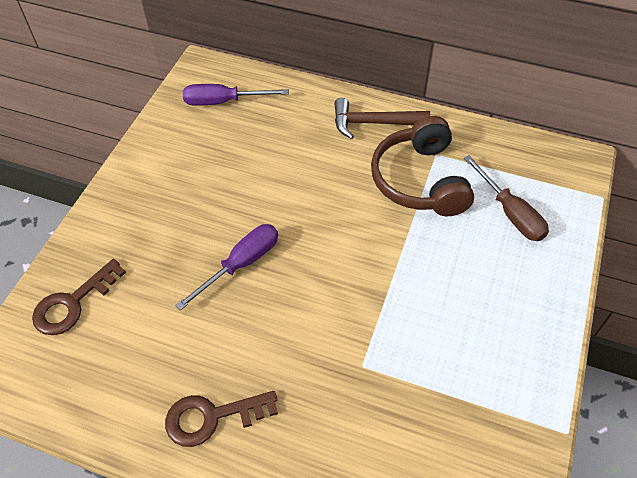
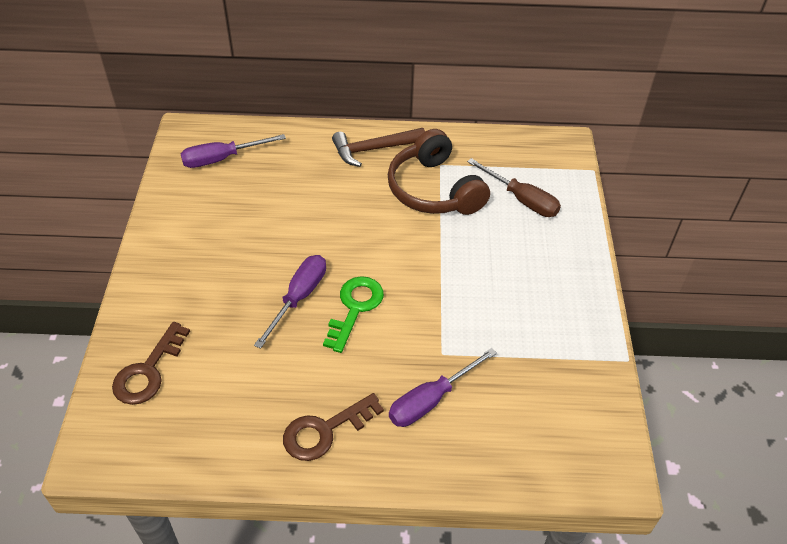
camera: 20 degrees left, 5 degrees down
(292, 290) = (355, 308): none -> green key
(331, 415) = (431, 400): none -> purple screwdriver

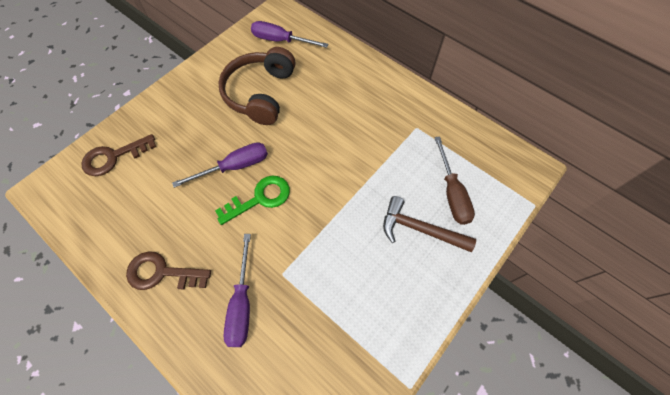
camera: 40 degrees right, 15 degrees up
(373, 149) = (380, 88): brown hammer -> brown hammer (419, 229)
(431, 400) = (242, 303): purple screwdriver -> purple screwdriver turned 90 degrees counterclockwise
(434, 189) = (394, 144): brown headphones -> brown headphones (261, 93)

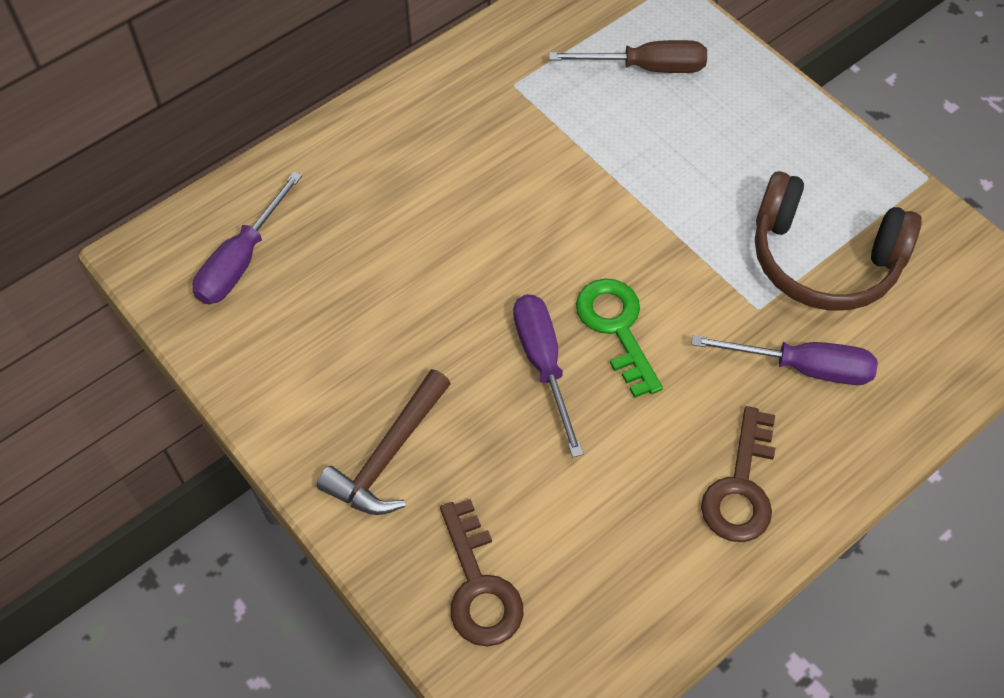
camera: 80 degrees left, 5 degrees down
(261, 93) = (377, 308): brown headphones -> brown headphones (823, 259)
(419, 229) = (702, 120): brown hammer -> brown hammer (388, 455)

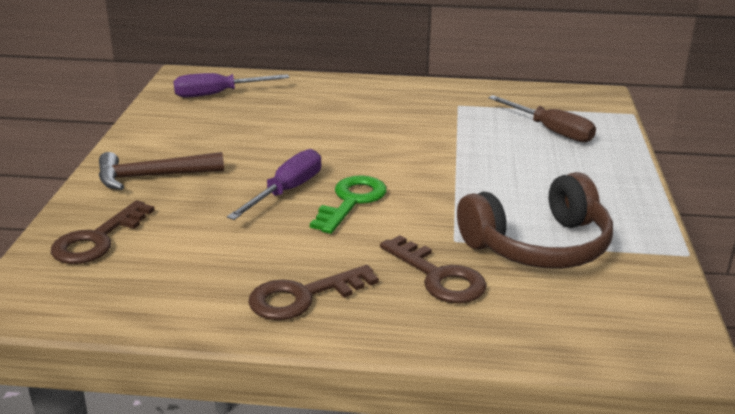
camera: 45 degrees right, 30 degrees down
(803, 367) = (439, 277): purple screwdriver -> brown key
(823, 259) = (538, 245): brown headphones -> brown headphones turned 90 degrees counterclockwise

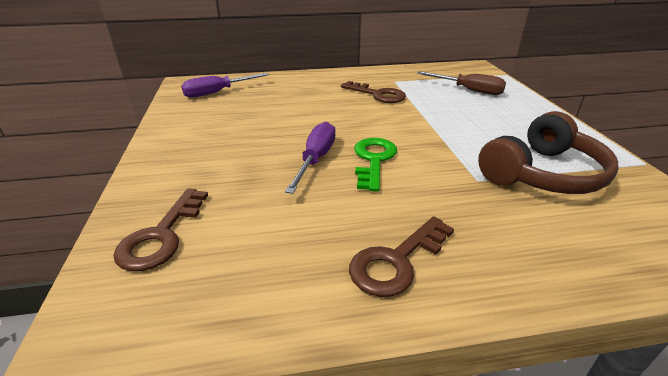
camera: 15 degrees left, 5 degrees up
(152, 177) = (192, 164): brown hammer -> none
(439, 277) = (495, 216): brown key -> brown key (378, 95)

